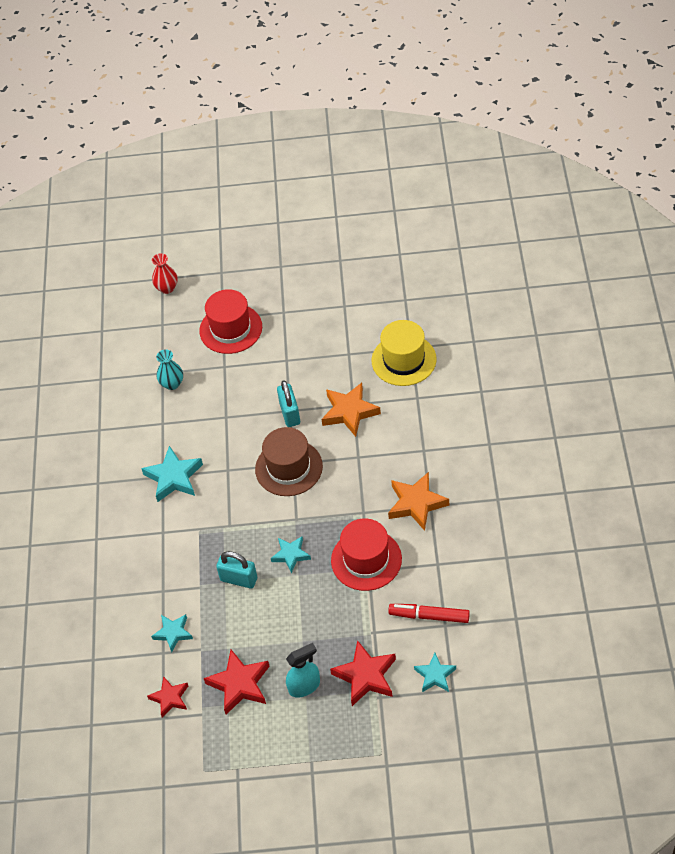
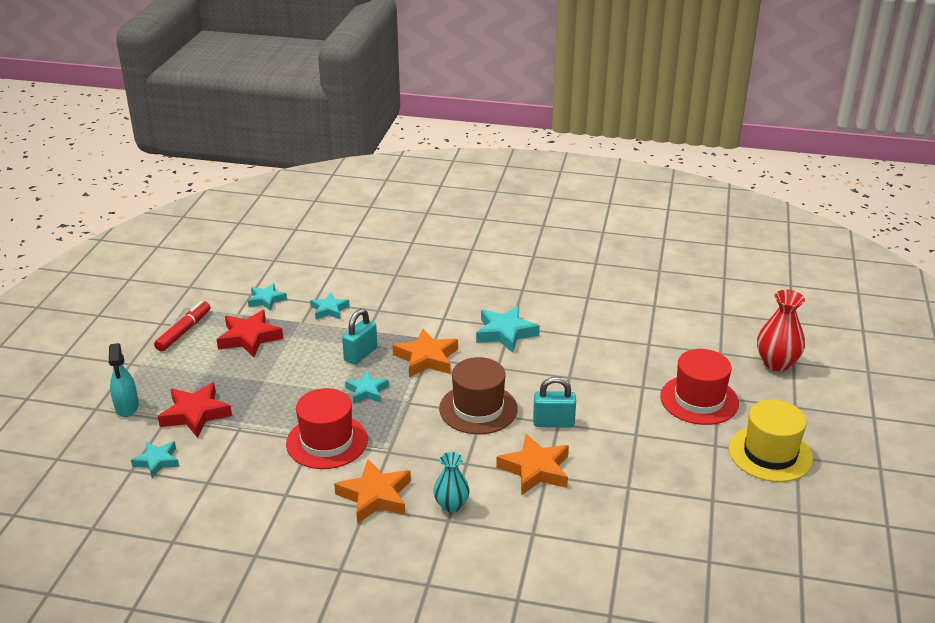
camera: 100 degrees right, 20 degrees down
(167, 288) = (776, 363): red vase -> red vase, size x1.51
(170, 698) = (266, 300): red star -> turquoise star
(172, 384) = (630, 348): turquoise vase -> turquoise vase (451, 505)
(230, 526) = (426, 358): none -> orange star
(304, 686) = (216, 374): turquoise spray bottle -> turquoise spray bottle (127, 407)
(404, 360) = (600, 535): yellow hat -> yellow hat (770, 454)
(429, 616) = (226, 473): red marker -> red marker (183, 331)

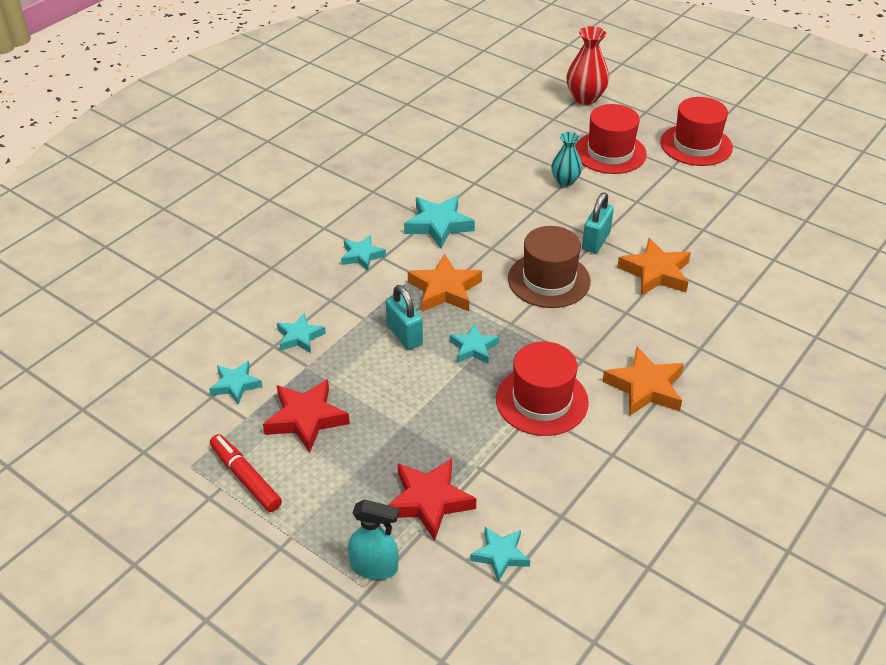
camera: 65 degrees left, 10 degrees up
(438, 308) = (362, 256): none -> turquoise star
(451, 505) = (680, 339): turquoise vase -> turquoise vase (565, 181)
(770, 454) = (696, 145): yellow hat -> red hat

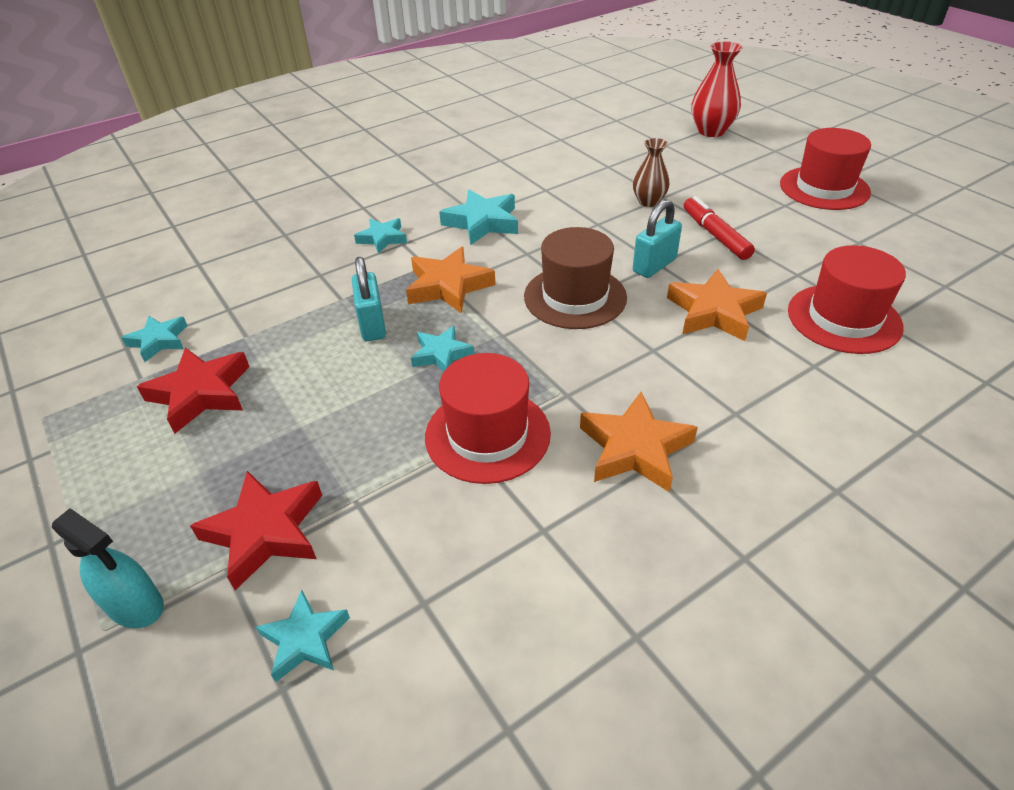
camera: 20 degrees right, 0 degrees up
(245, 478) = (85, 446): red marker -> red marker (715, 235)
(300, 337) = (261, 305): turquoise star -> none
(565, 181) = (648, 201): turquoise vase -> brown vase
(610, 152) = (715, 182): red hat -> red hat (844, 318)

